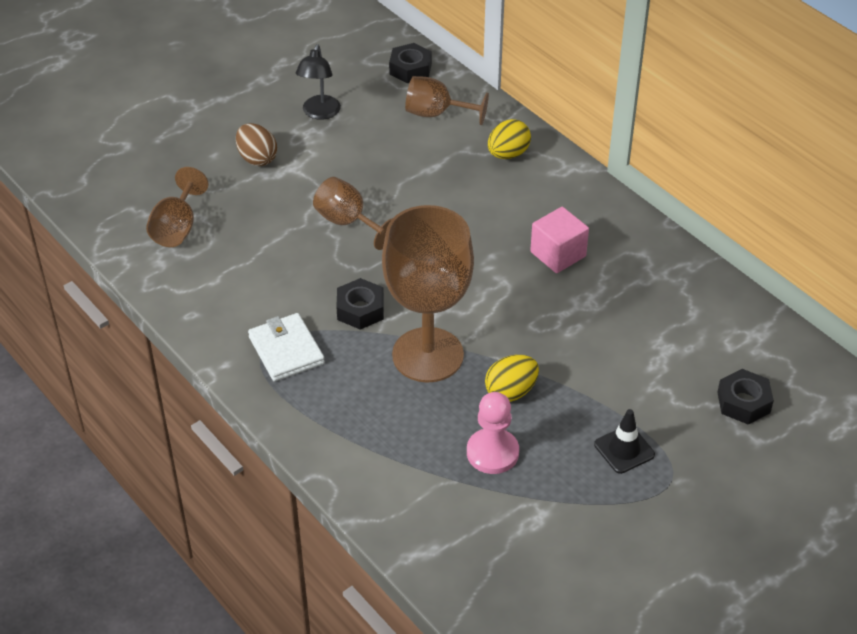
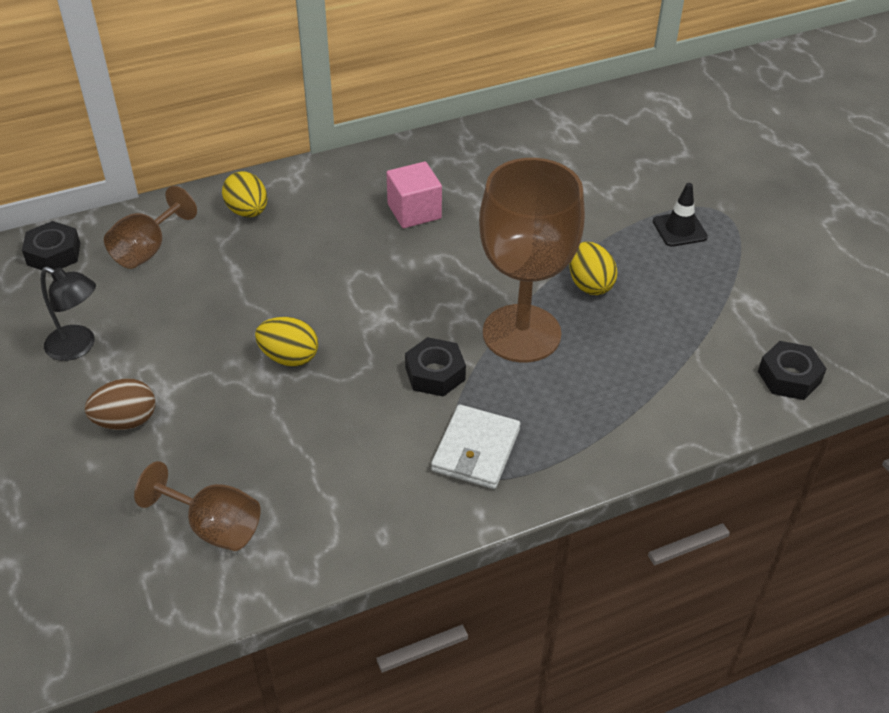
camera: 75 degrees left, 0 degrees up
(286, 350) = (476, 450): white wallet -> white wallet turned 60 degrees counterclockwise
(348, 222) = (289, 357): brown goblet -> yellow egg
(492, 453) = (666, 314): pink pawn -> none
(743, 402) = (640, 149): black nut -> black nut (789, 377)

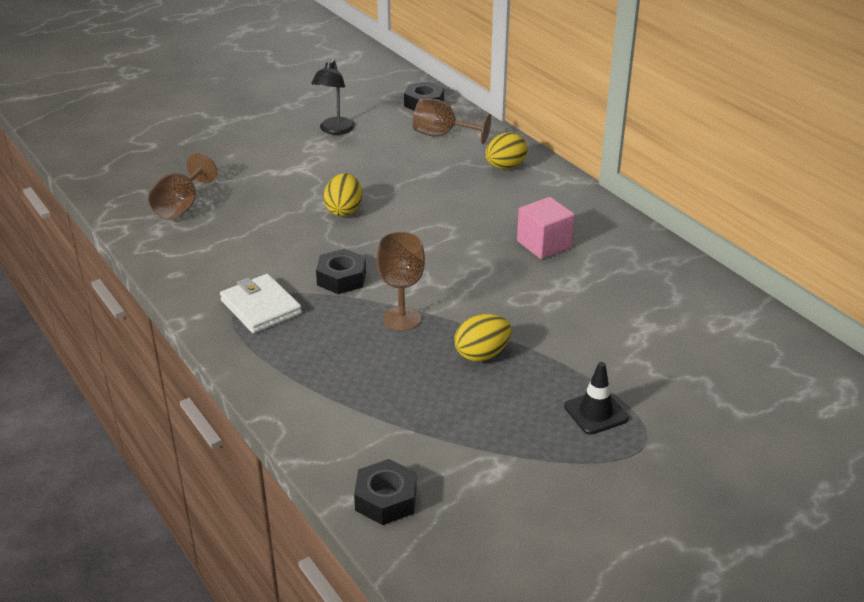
camera: 80 degrees right, 10 degrees down
(126, 421) = (269, 159): brown egg -> none
(476, 450) = (261, 307): white wallet -> white wallet turned 45 degrees clockwise
(521, 333) = (401, 319): brown goblet -> brown goblet, size x0.53

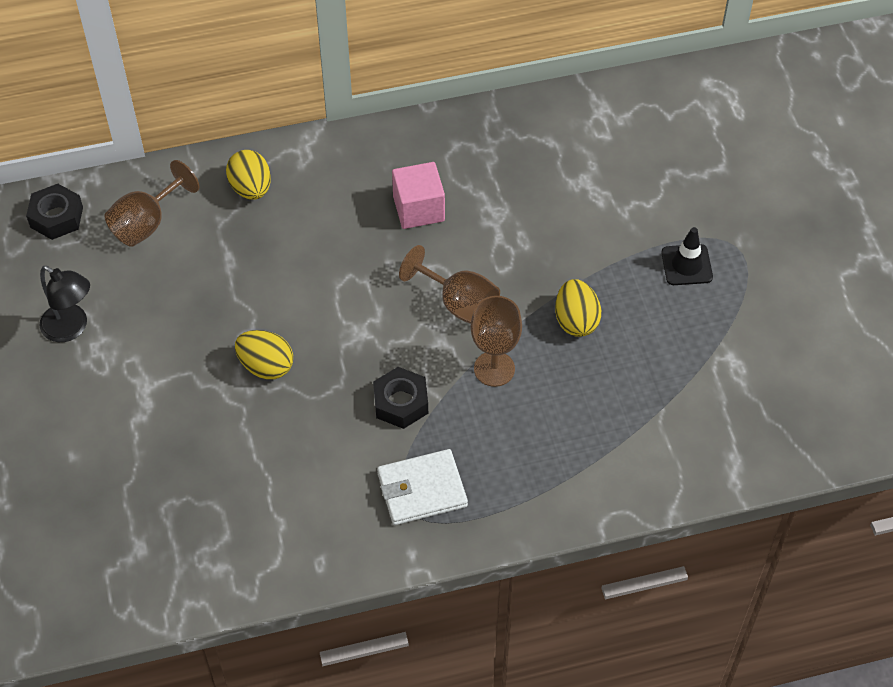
camera: 70 degrees left, 20 degrees up
(181, 206) = (173, 533): brown goblet -> brown goblet (459, 304)
(386, 499) = (743, 453): black nut -> none

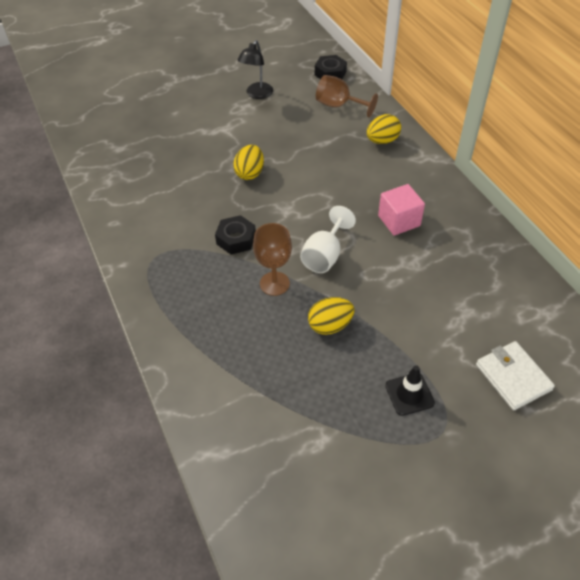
camera: 80 degrees right, 5 degrees down
(422, 490) = (170, 261): white wallet -> white wallet (513, 377)
(459, 304) = (324, 255): brown goblet -> white goblet

